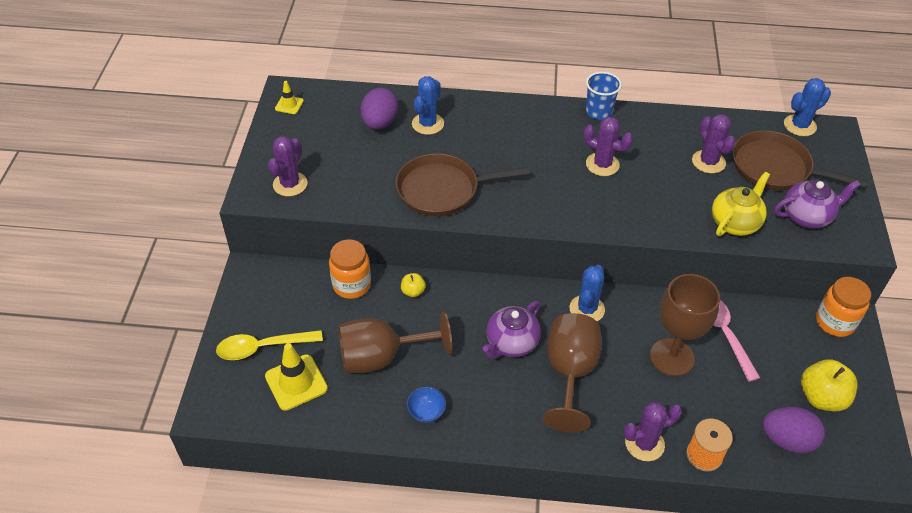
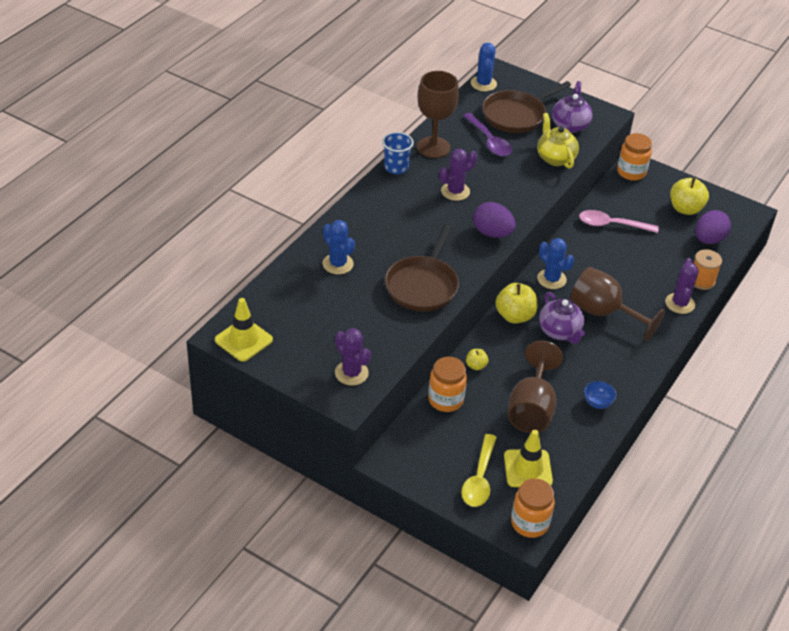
camera: 65 degrees left, 5 degrees down
(224, 409) = (530, 523): none -> orange jar
(289, 105) = (243, 340): yellow traffic cone -> yellow traffic cone, size x1.83
(380, 123) = (314, 291): purple egg -> purple egg (492, 233)
(506, 297) = (514, 316): none -> yellow apple
(672, 357) = (618, 258): brown goblet -> brown goblet (433, 147)
(708, 162) = (489, 141): purple cactus -> purple spoon

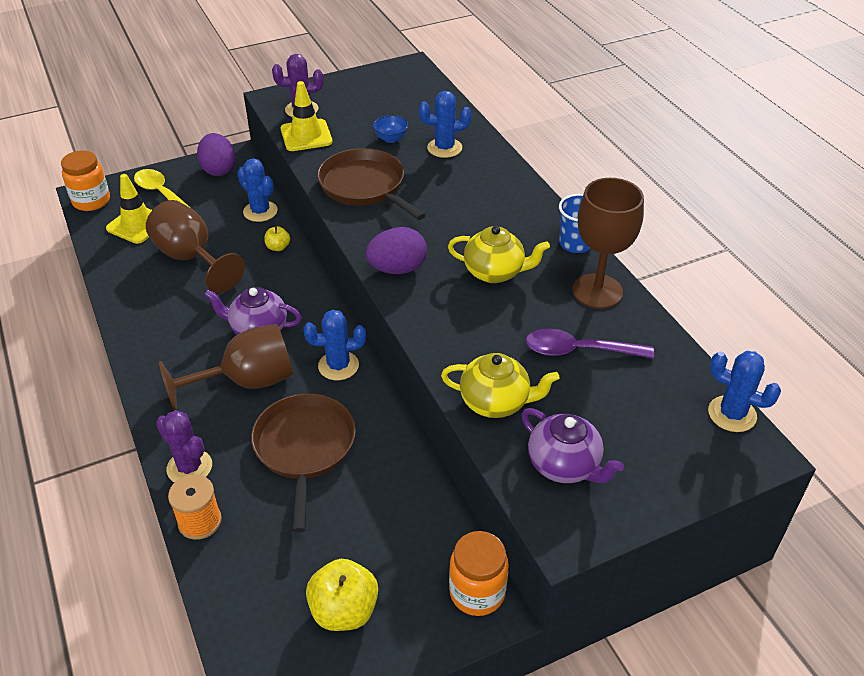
camera: 125 degrees right, 0 degrees up
(243, 340) = (395, 73): yellow traffic cone -> yellow traffic cone (306, 135)
(445, 400) = (260, 211): orange jar -> blue cactus
(455, 191) = (495, 272): purple cactus -> yellow teapot
(514, 316) = (313, 306): yellow apple -> none
(516, 115) = (626, 411): brown pan -> brown pan (304, 448)
(597, 402) = (146, 306): blue bowl -> blue bowl (391, 138)
(612, 225) = (381, 487): pink spoon -> none
(709, 239) = (260, 592): purple egg -> purple egg (219, 169)

